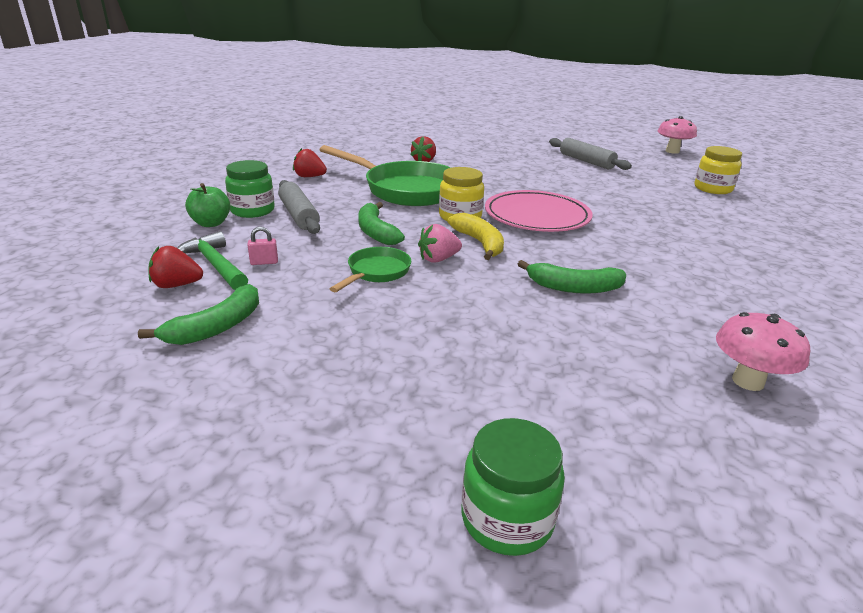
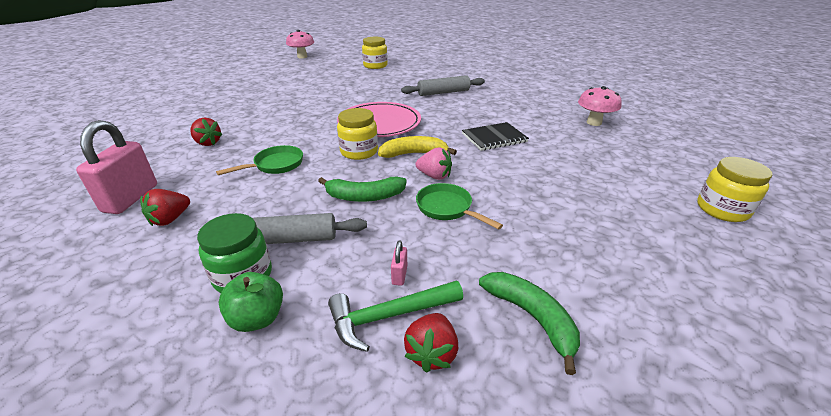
camera: 70 degrees left, 5 degrees up
(329, 161) = (131, 198): none -> pink padlock
(406, 190) = (275, 165): green pan -> green pan, size x0.49
(438, 259) = (434, 176): pink strawberry -> pink strawberry turned 60 degrees counterclockwise
(507, 519) = (722, 209): green jar -> yellow jar
(573, 288) = (494, 138): green banana -> black notebook
(586, 161) = (290, 83): grey rolling pin -> grey rolling pin (443, 92)

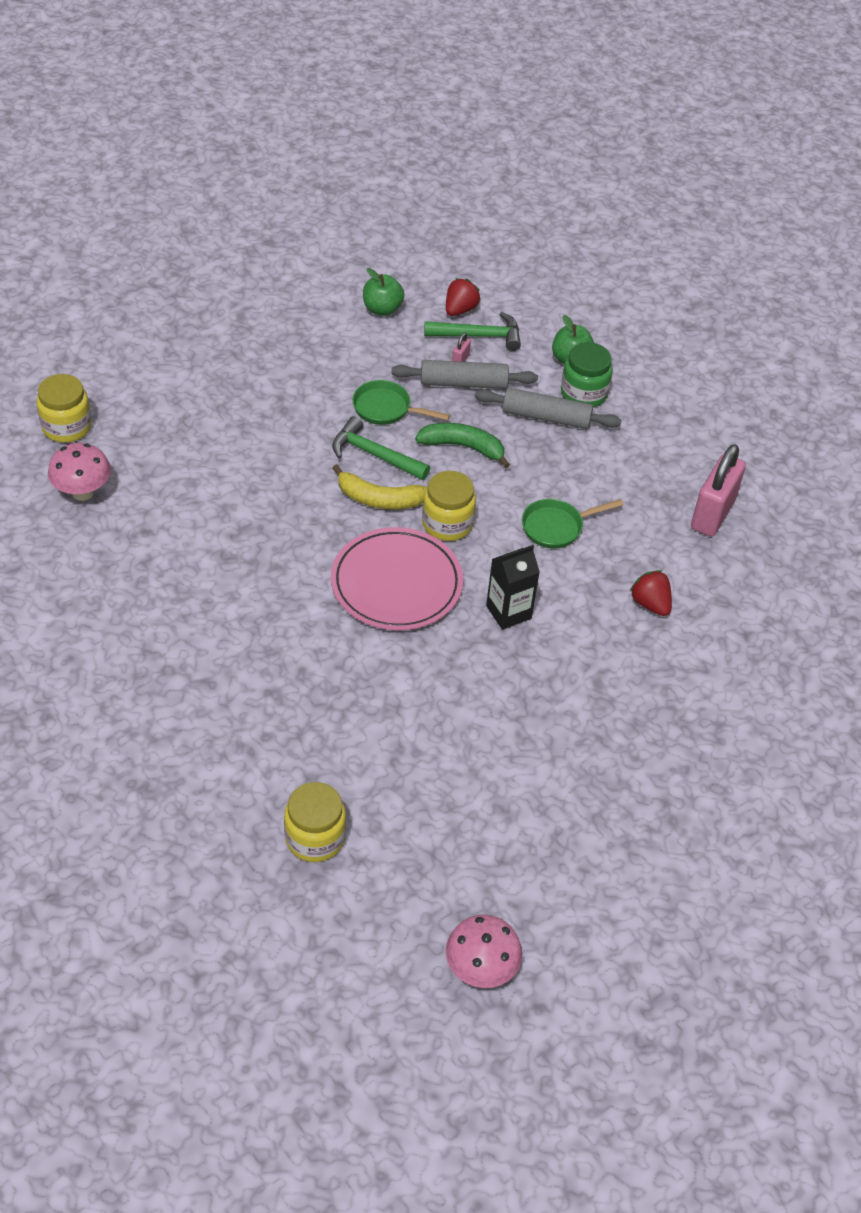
camera: 165 degrees left, 15 degrees up
(170, 219) = (660, 472): red strawberry -> none
(306, 125) = (508, 612): none -> black carton
(434, 176) = (374, 455): pink strawberry -> green hammer
(443, 92) = (241, 654): grey rolling pin -> grey rolling pin (463, 383)
(447, 208) = (386, 409): green pan -> green pan turned 135 degrees clockwise
(494, 138) = (254, 500): black notebook -> none
(531, 317) = (382, 309): green banana -> green apple
(722, 209) = (127, 335): yellow jar -> yellow jar (67, 427)

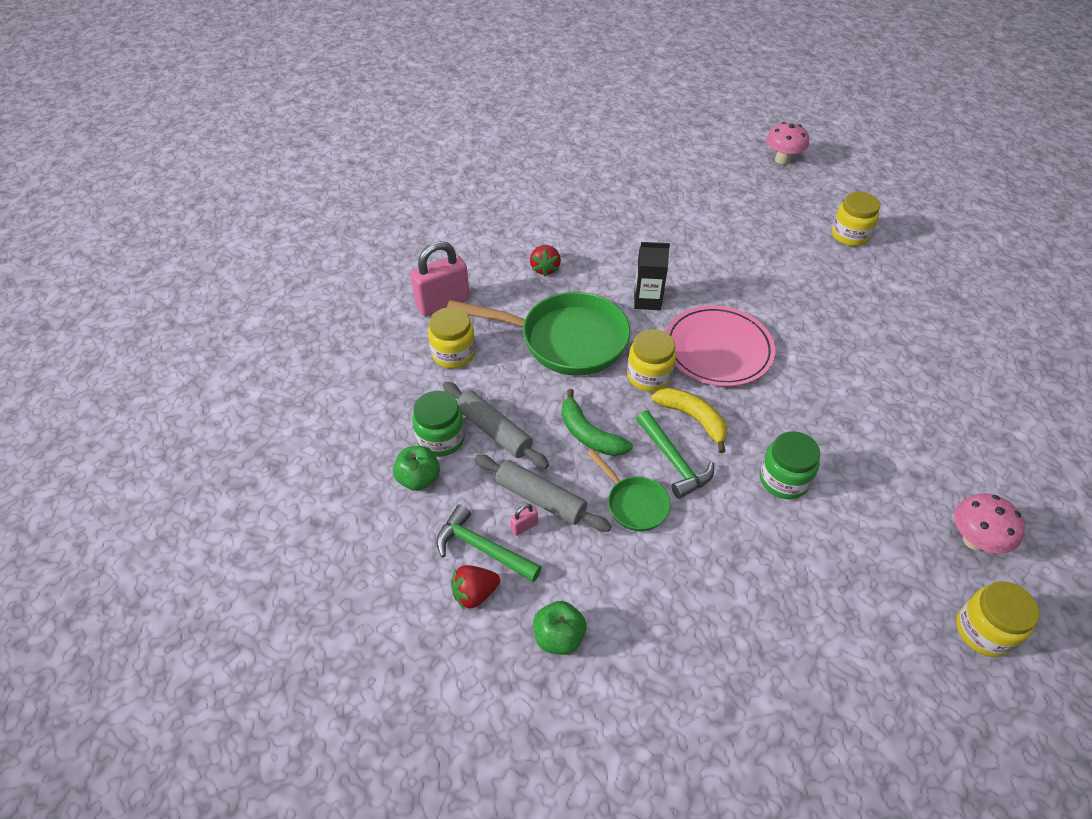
camera: 145 degrees left, 0 degrees up
(268, 477) = (783, 480): none -> green jar
(556, 527) = (565, 340): green pan -> green pan, size x2.02
(647, 468) = (453, 354): none -> yellow jar

